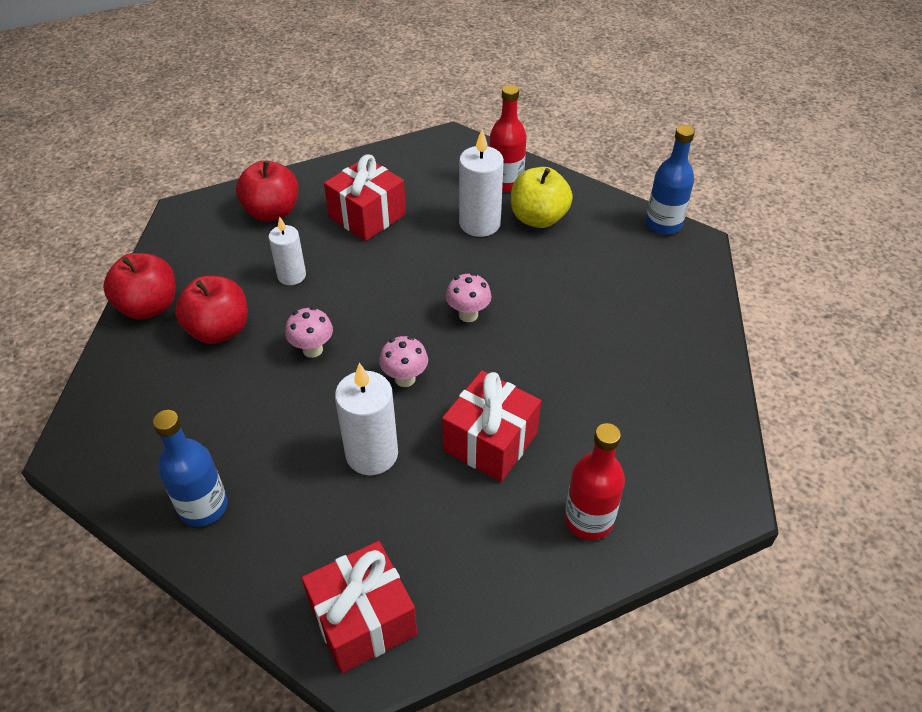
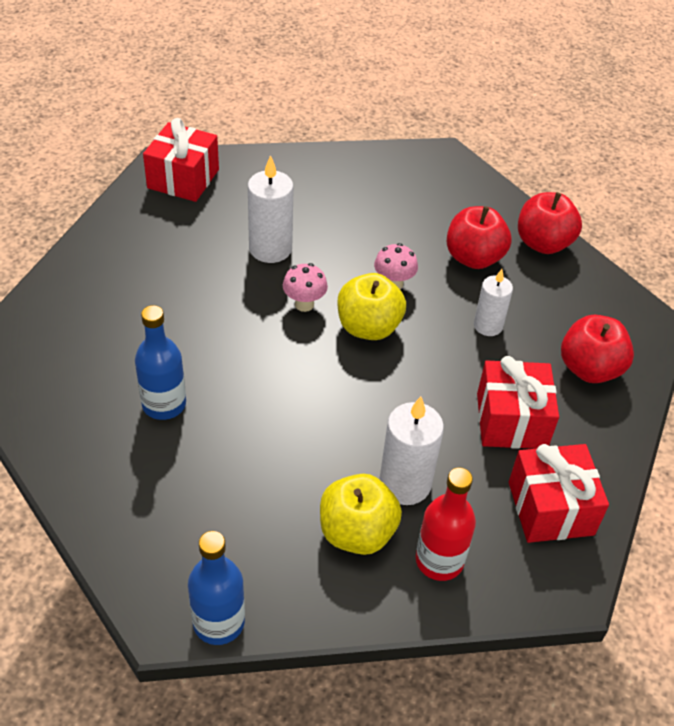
camera: 135 degrees right, 0 degrees up
(203, 507) = (333, 173): blue bottle -> blue bottle (164, 404)
(378, 328) = (368, 327): none -> yellow apple
(468, 315) = (313, 382): pink mushroom -> none
(490, 441) = (199, 300): red gift -> red gift (550, 508)
(588, 520) = (88, 292): red bottle -> none

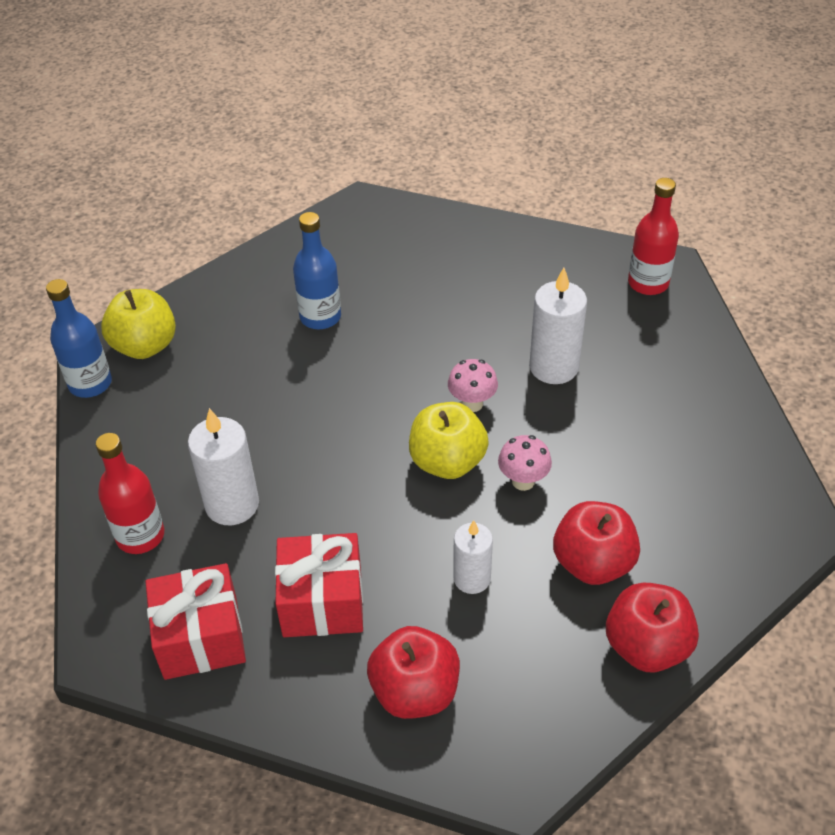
camera: 90 degrees right, 0 degrees up
(183, 179) = (648, 283): red gift -> red bottle
(357, 532) = (175, 469): yellow apple -> yellow apple (145, 346)

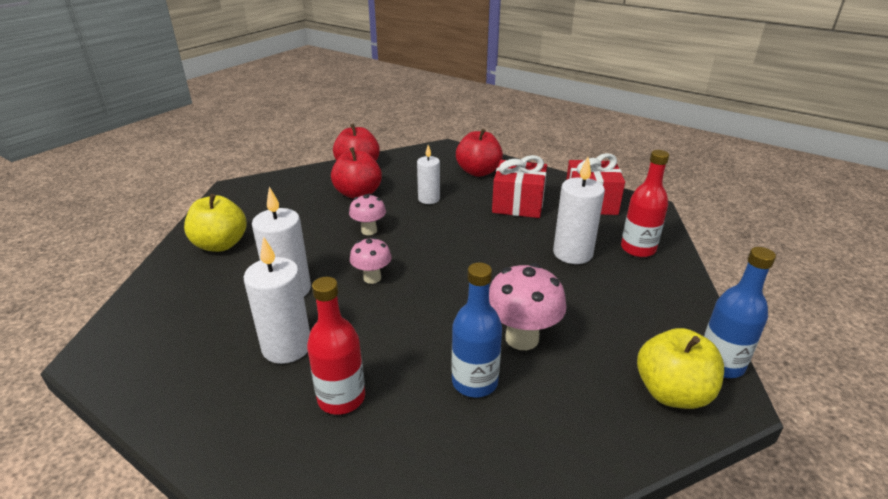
camera: 165 degrees left, 15 degrees down
(284, 367) = (522, 338): none -> pink mushroom
(447, 462) = (412, 248): yellow apple -> yellow apple (220, 244)
(505, 309) = (287, 347): none -> white candle
(648, 283) = (134, 341): red bottle -> red bottle (341, 398)

